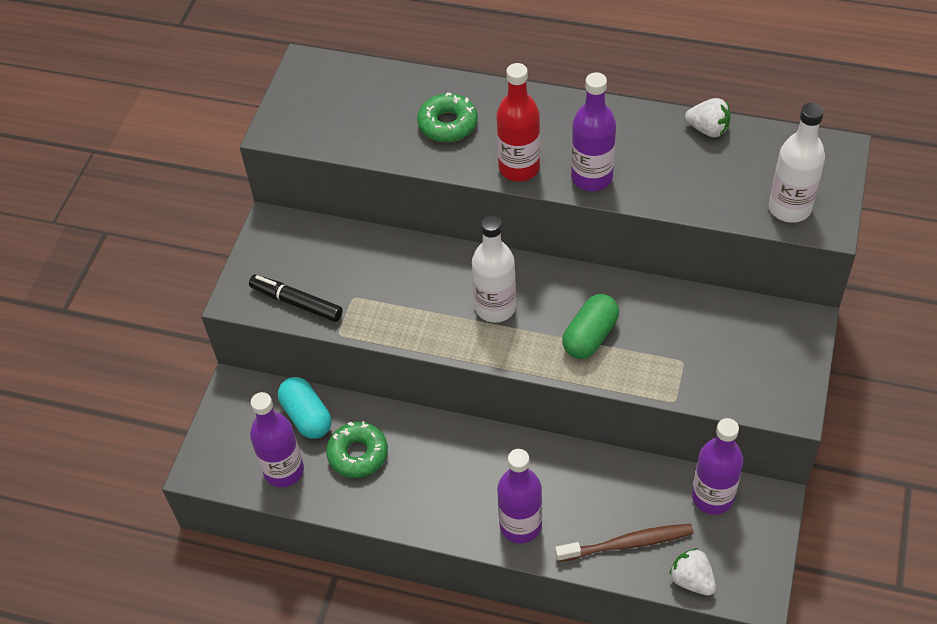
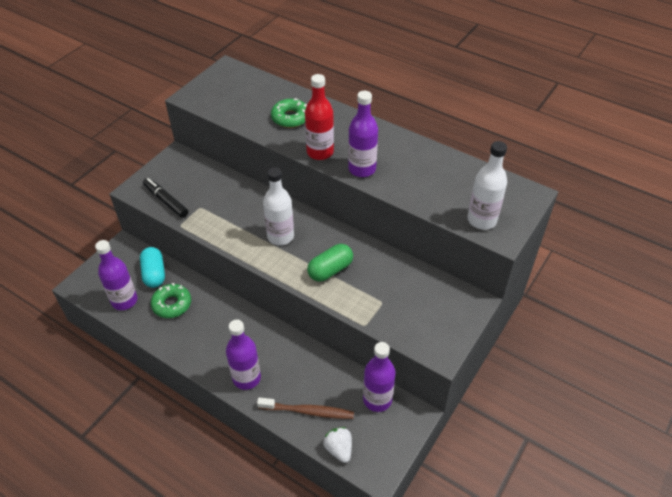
camera: 15 degrees right, 5 degrees down
(708, 129) = (450, 160): white strawberry -> none

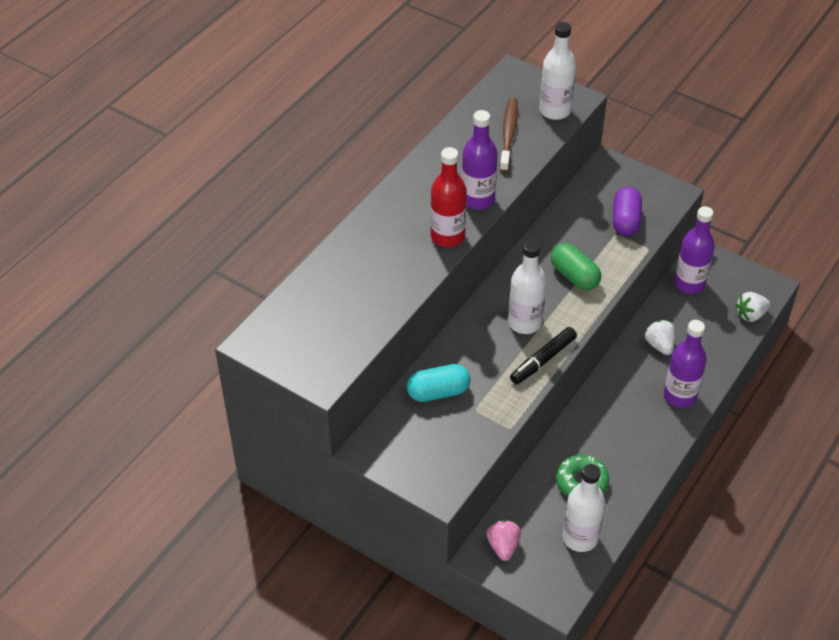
camera: 90 degrees left, 0 degrees up
(124, 301) = (580, 538): purple bottle -> white bottle
(128, 257) = (503, 546): none -> pink strawberry
(154, 274) = (531, 509): turquoise capsule -> turquoise capsule (438, 392)
(166, 201) = (464, 450): black marker -> black marker (543, 360)
(290, 118) = (377, 266): green donut -> none
(303, 368) = (659, 345): none -> white strawberry
(308, 411) = (712, 340): brown toothbrush -> brown toothbrush (508, 134)
(399, 310) = (625, 221): none -> purple capsule

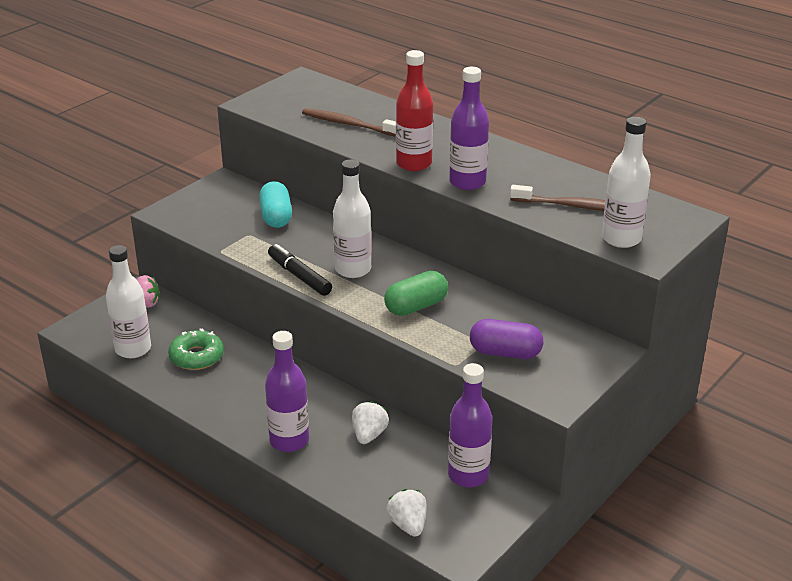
camera: 95 degrees right, 15 degrees down
(368, 290) = (349, 124): none -> brown toothbrush
(659, 345) = (369, 435): white strawberry -> white strawberry turned 60 degrees counterclockwise

